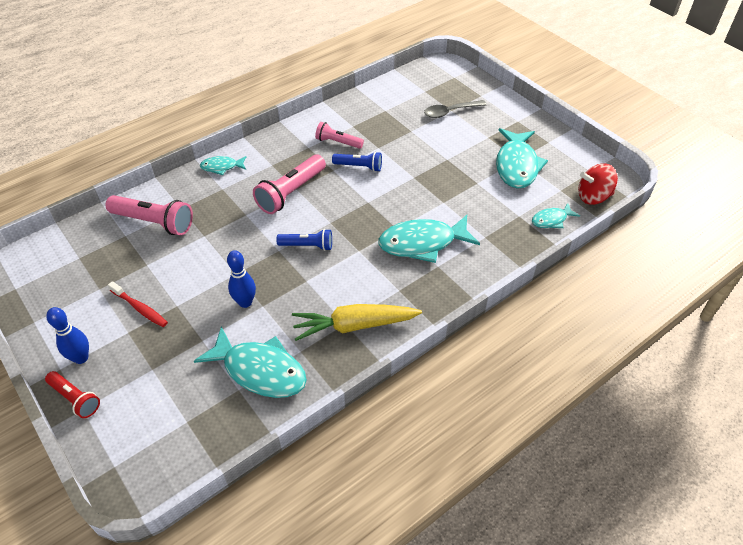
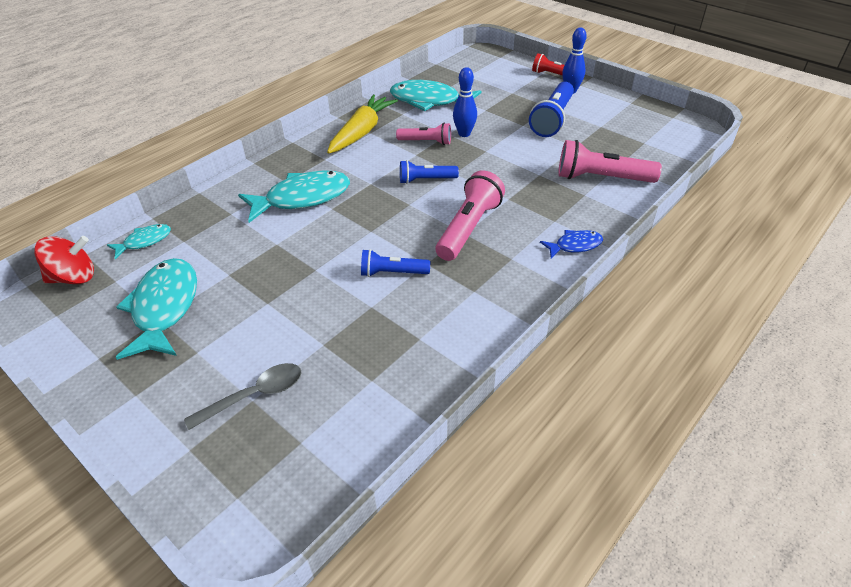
camera: 170 degrees right, 5 degrees down
(140, 308) = (552, 119): red toothbrush -> blue flashlight
(221, 167) = (575, 245): turquoise fish -> blue fish
(338, 142) = (433, 305): pink flashlight -> pink flashlight (426, 142)
(354, 326) = (362, 132): yellow carrot -> yellow carrot turned 45 degrees counterclockwise

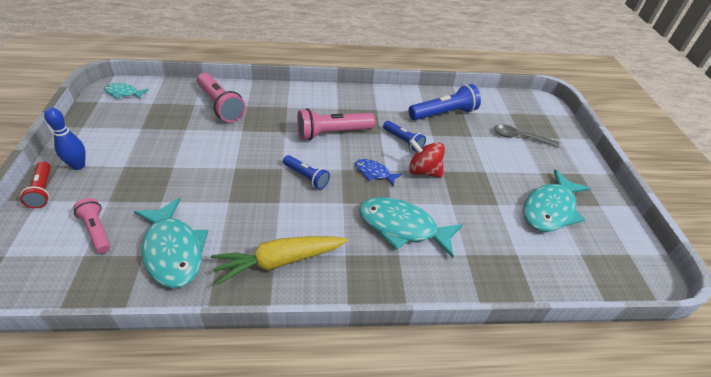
camera: 140 degrees left, 0 degrees up
(74, 277) = (614, 280): red spinning top -> red spinning top (423, 171)
(144, 241) = (549, 276): turquoise fish -> turquoise fish (123, 93)
(426, 142) = (254, 207): pink flashlight -> pink flashlight (97, 231)
(464, 134) = (219, 192): blue bowling pin -> none
(552, 119) = (149, 155): blue flashlight -> blue flashlight (444, 113)
(575, 245) = (301, 93): blue fish -> blue fish (374, 173)

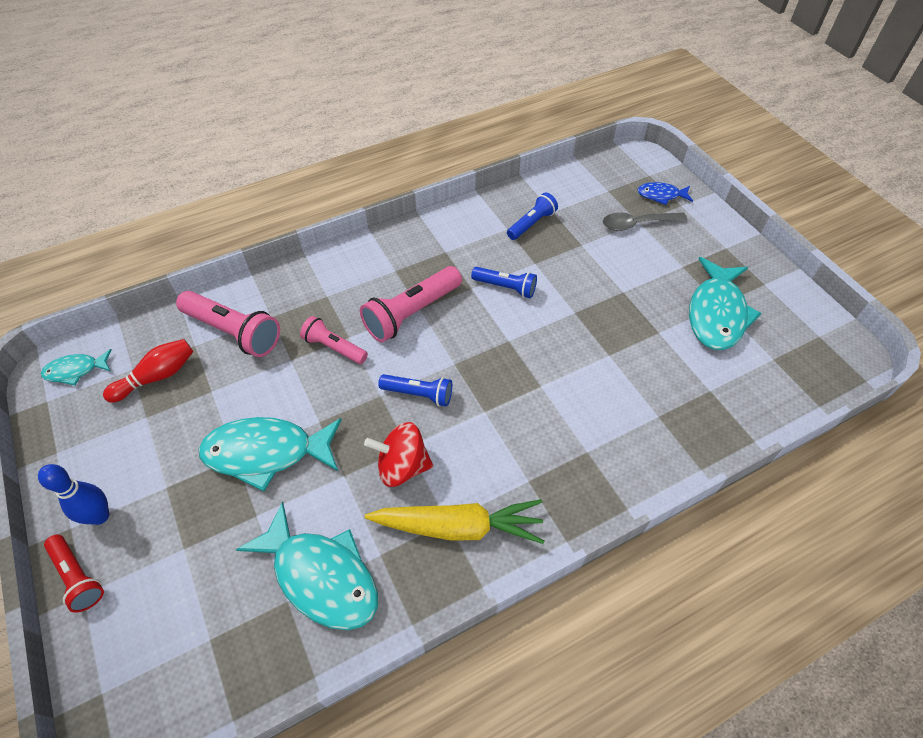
camera: 20 degrees left, 10 degrees up
(97, 231) = (201, 598): pink flashlight -> pink flashlight (334, 347)
(162, 111) = (157, 377): none -> red bowling pin
(279, 261) = (459, 527): yellow carrot -> yellow carrot turned 135 degrees counterclockwise
(374, 173) = (497, 351): blue fish -> blue fish (661, 195)
(402, 227) = (571, 413): turquoise fish -> turquoise fish (266, 453)
(423, 171) = (553, 322): red spinning top -> red spinning top (402, 466)
(444, 113) = (531, 224): blue flashlight -> blue flashlight, size x0.61

